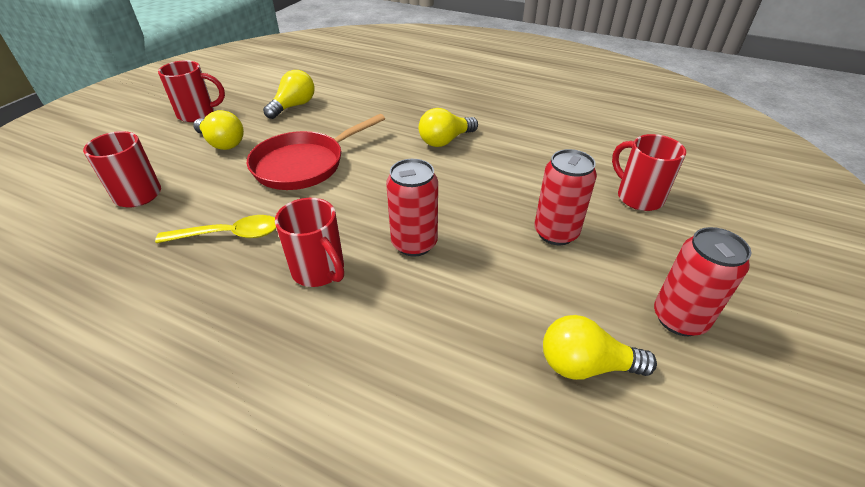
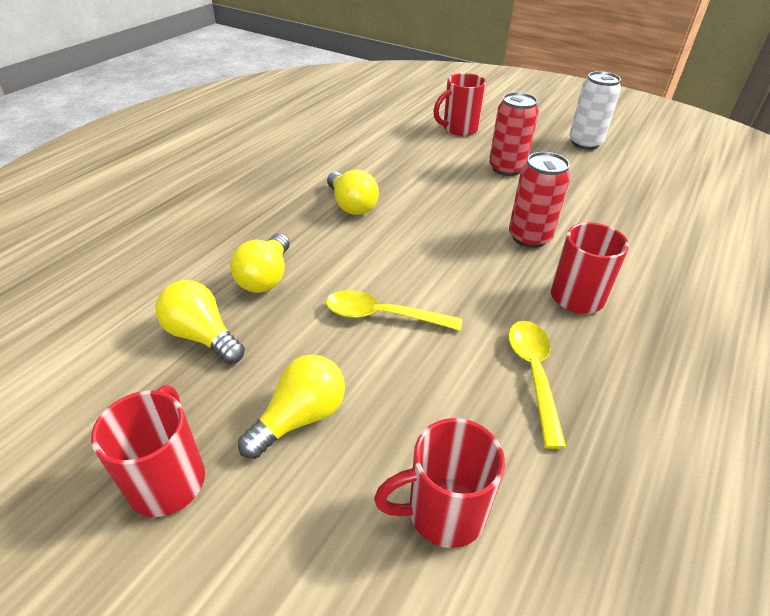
camera: 85 degrees left, 0 degrees up
(304, 164) = (383, 316): red pan -> yellow spoon
(585, 365) = (635, 180): yellow light bulb -> yellow light bulb (266, 277)
(679, 319) = (585, 143): red can -> white can

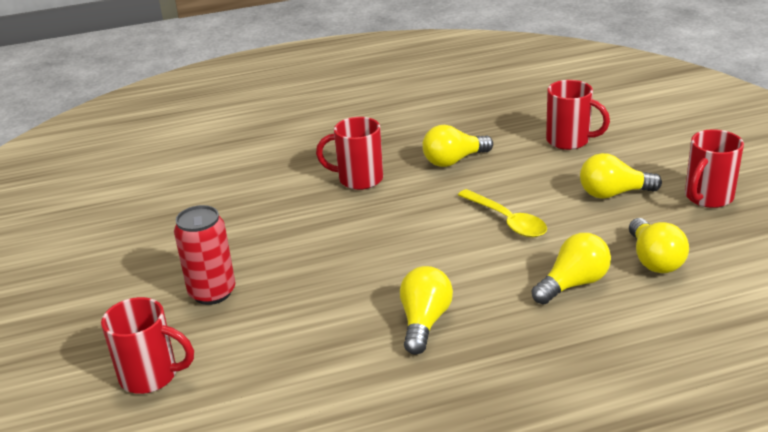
camera: 135 degrees left, 10 degrees down
(529, 237) = (319, 224): red can -> none
(533, 374) = (454, 161): yellow spoon -> yellow light bulb
(585, 143) = (78, 284): white can -> none

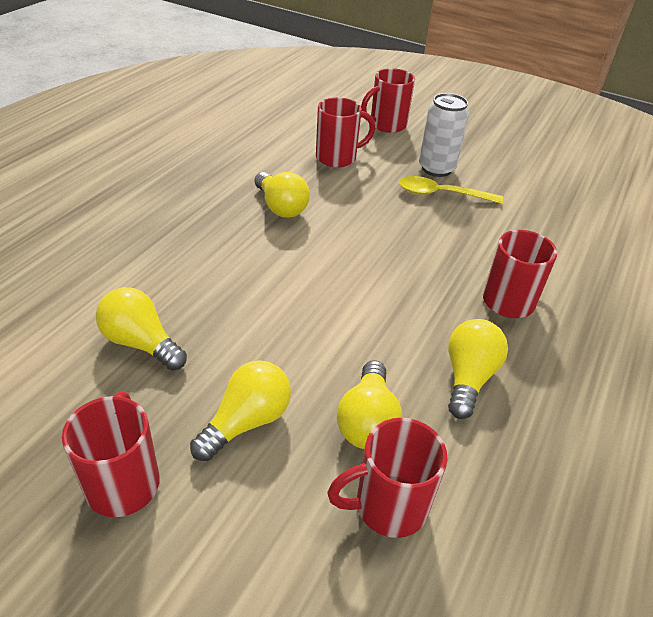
camera: 130 degrees right, 10 degrees up
(212, 293) = (436, 169): red can -> white can
(283, 355) = (337, 158): none -> red mug
(507, 220) = (320, 321): yellow spoon -> yellow spoon (441, 194)
(573, 284) = (199, 282): yellow light bulb -> yellow light bulb (367, 421)

